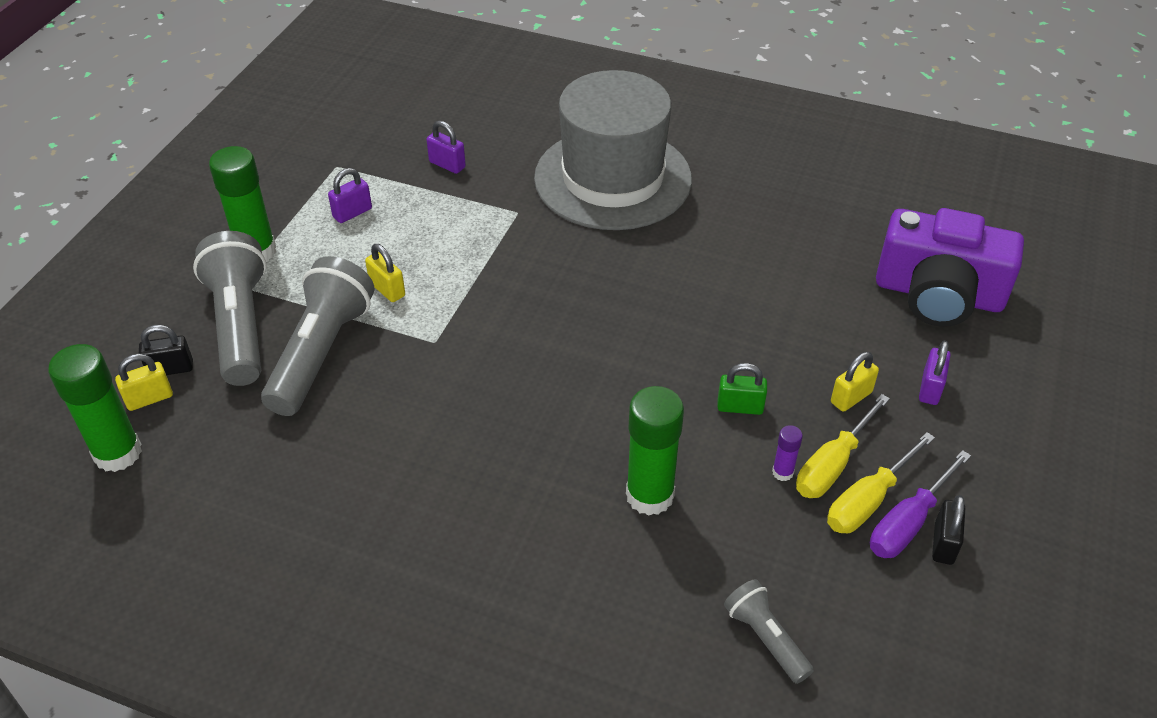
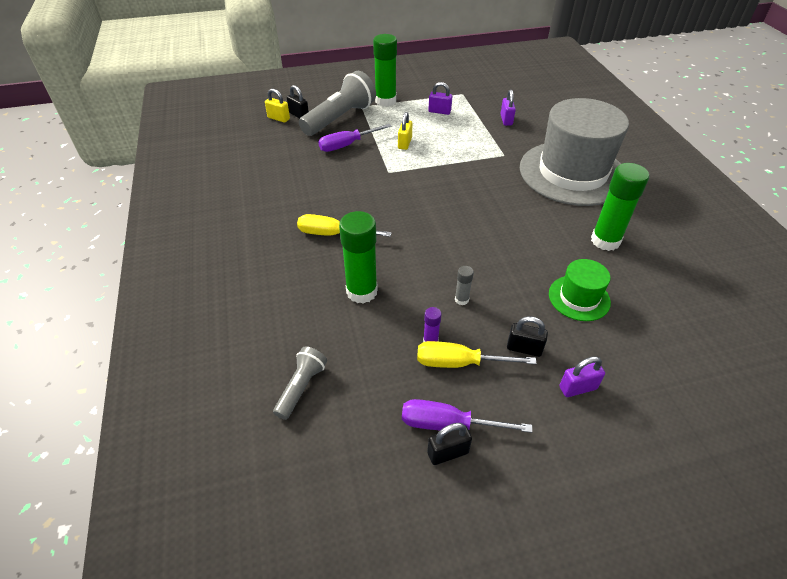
camera: 55 degrees right, 0 degrees up
(118, 453) = (244, 126): green glue stick -> green glue stick (605, 241)
(321, 352) = (347, 145): grey flashlight -> purple screwdriver
(740, 407) = (461, 299): green padlock -> grey glue stick
(814, 308) = (579, 298): none -> green hat
(851, 397) = (524, 348): yellow padlock -> black padlock
(868, 501) = (447, 394): yellow screwdriver -> yellow screwdriver (333, 234)
(938, 294) = (671, 356): purple camera -> none

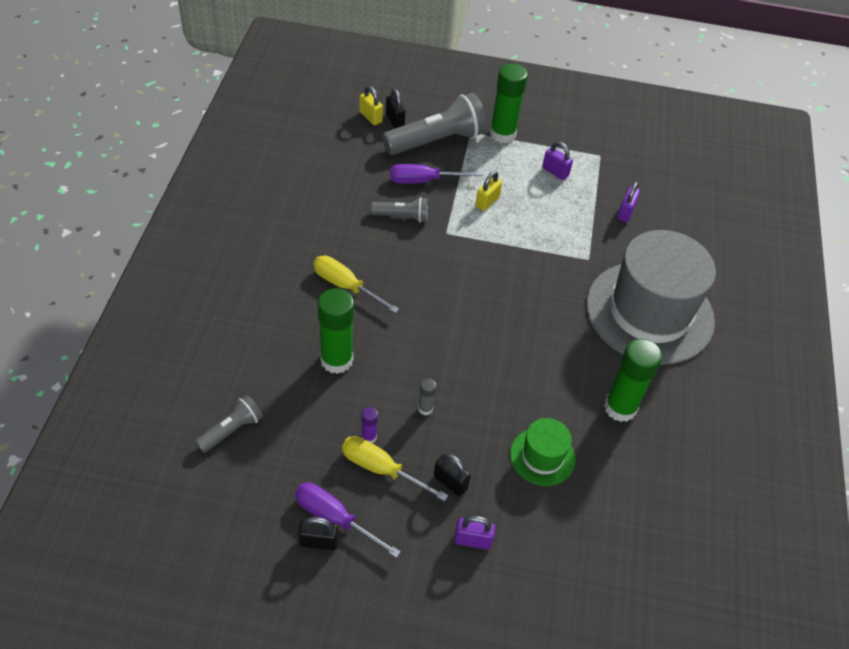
camera: 20 degrees right, 5 degrees up
(346, 172) = (402, 216): none -> grey flashlight

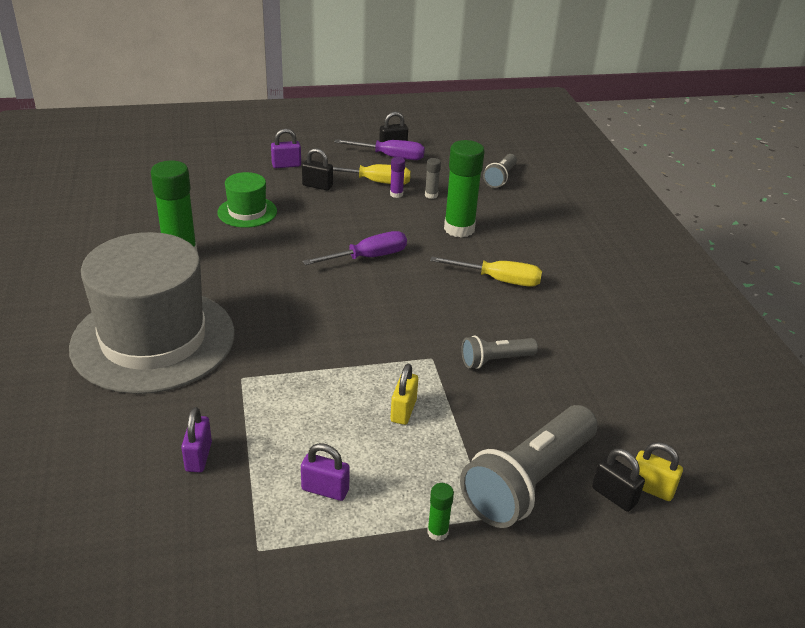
camera: 160 degrees right, 15 degrees down
(423, 181) = (503, 413): purple screwdriver -> purple screwdriver (368, 257)
(425, 408) = (362, 217): grey glue stick -> grey glue stick (431, 195)
(502, 134) = (437, 532): green glue stick -> green glue stick, size x0.45

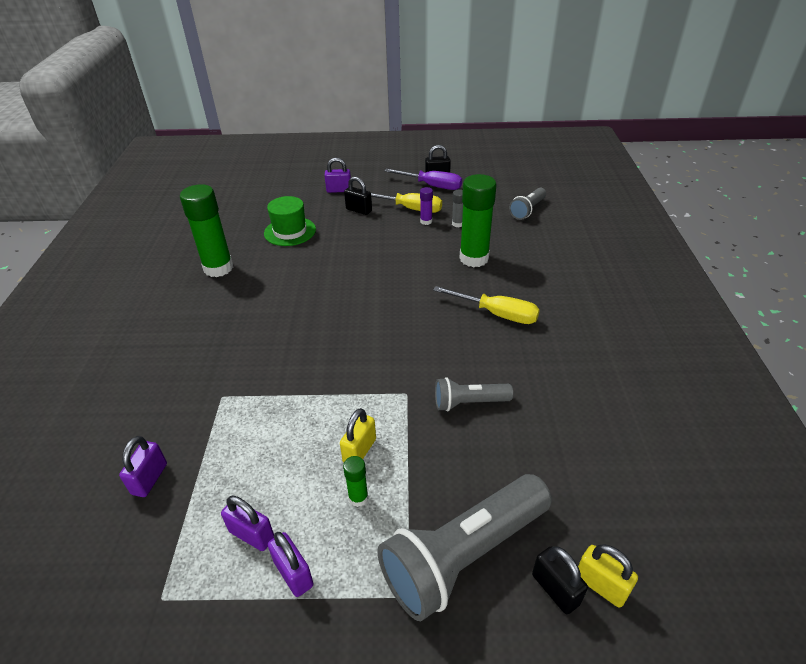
camera: 15 degrees right, 5 degrees up
(153, 340) = (162, 349): grey hat -> none
(368, 257) = (380, 282): purple screwdriver -> none
(378, 514) = (293, 573): none -> purple padlock
(437, 532) = (347, 607): green glue stick -> green glue stick (358, 498)

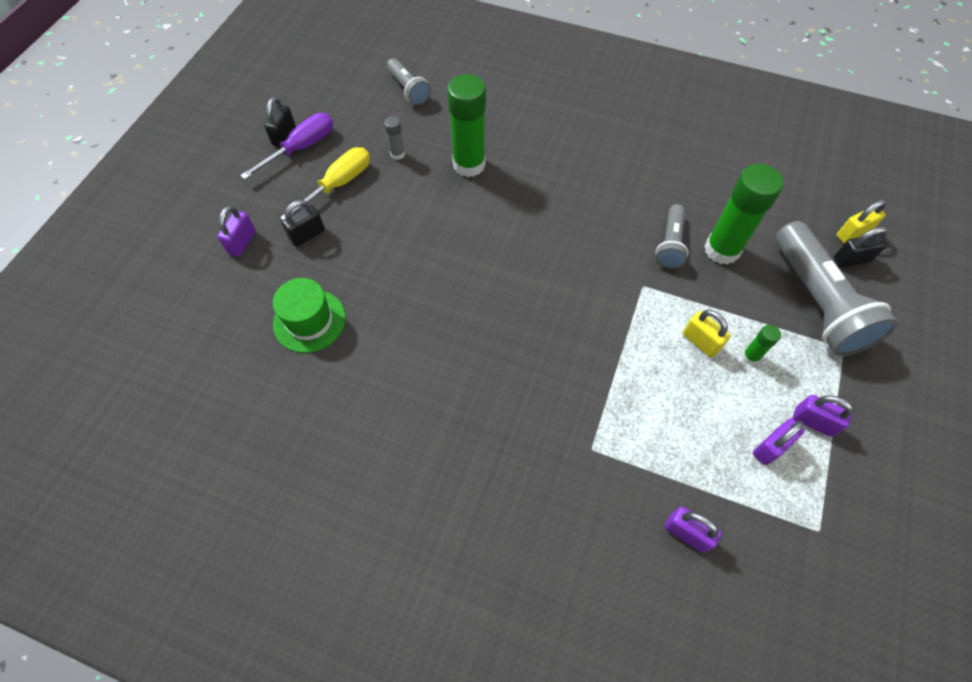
camera: 70 degrees left, 20 degrees up
(218, 268) = (347, 420): green glue stick -> green glue stick (722, 250)
(293, 573) = (813, 422): purple padlock -> purple padlock turned 45 degrees clockwise
(426, 221) = (375, 179): purple glue stick -> none
(497, 314) = (564, 180): yellow screwdriver -> none

